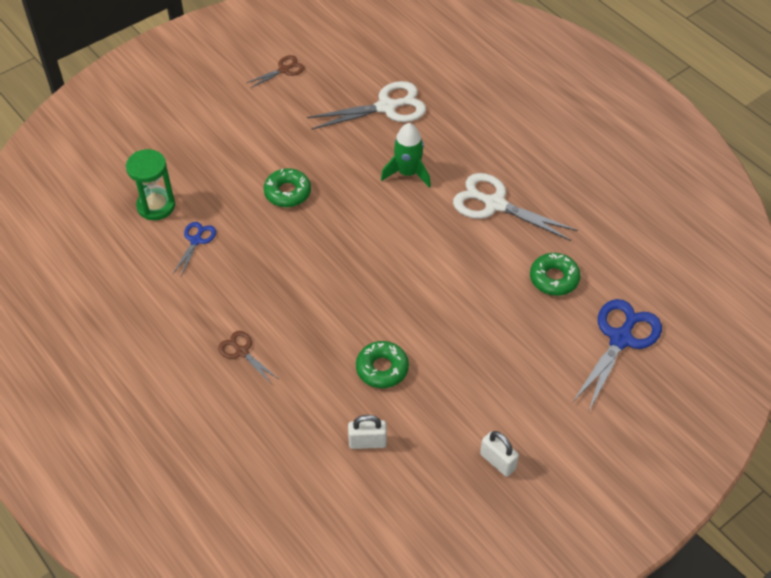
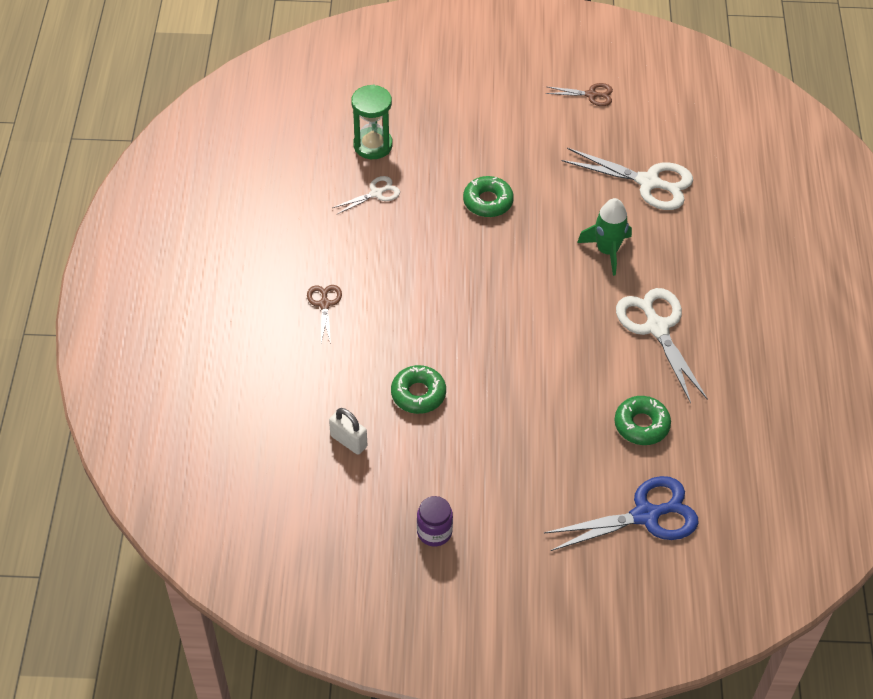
camera: 40 degrees right, 0 degrees up
(196, 240) = (376, 193): blue scissors -> white scissors
(497, 461) = (434, 532): white padlock -> purple jar

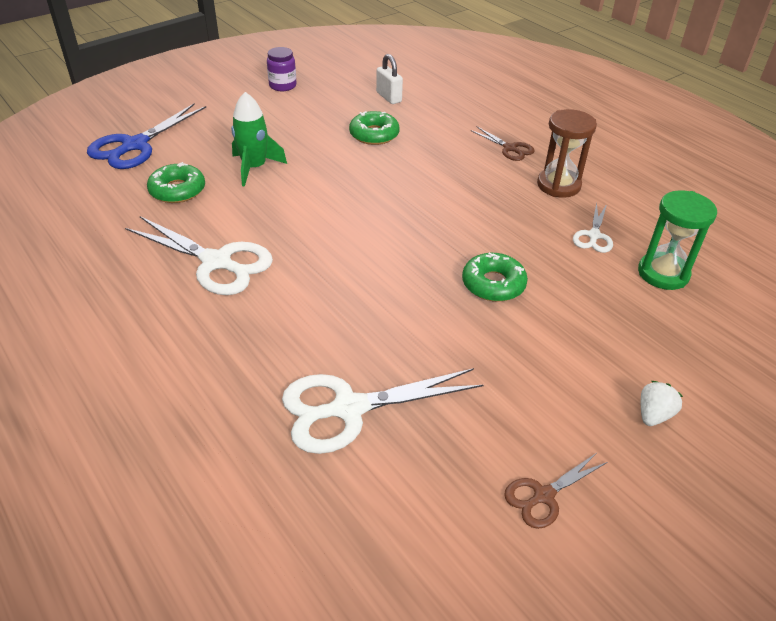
camera: 140 degrees right, 10 degrees down
(339, 246) = (558, 185): none -> brown hourglass
(348, 441) = (389, 97): white padlock -> white padlock turned 60 degrees clockwise
(494, 90) = (653, 415): none -> white strawberry
(607, 251) = (326, 303): green rocket -> green rocket (254, 168)

